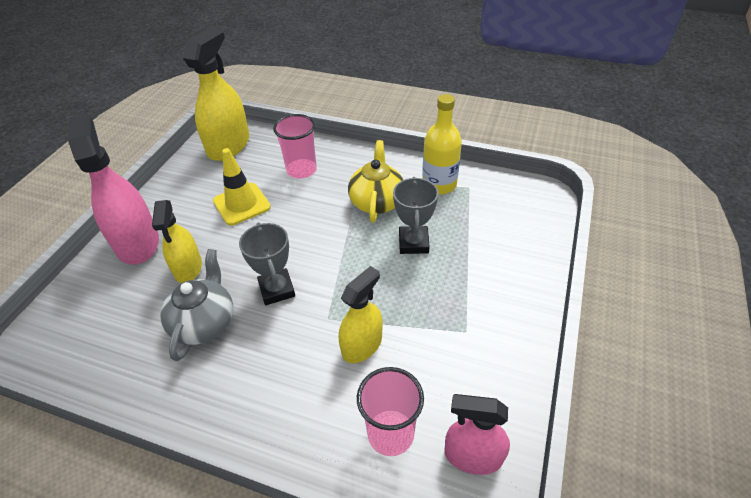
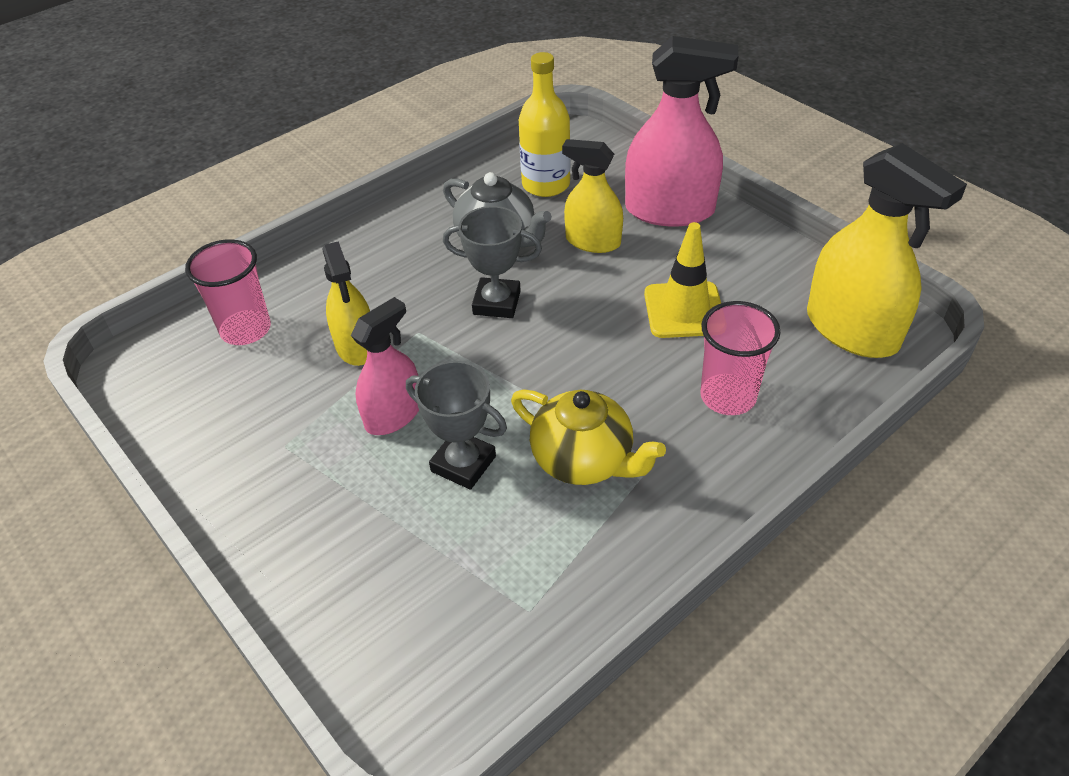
camera: 120 degrees right, 0 degrees up
(439, 184) = (567, 567): yellow bottle -> yellow bottle (546, 184)
(473, 456) = (165, 377): pink spray bottle -> pink spray bottle (393, 414)

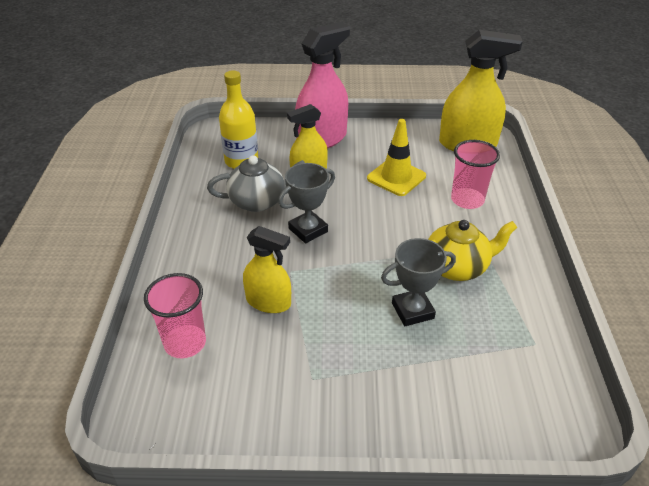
camera: 50 degrees left, 5 degrees down
(393, 414) = (344, 317): pink spray bottle -> none

